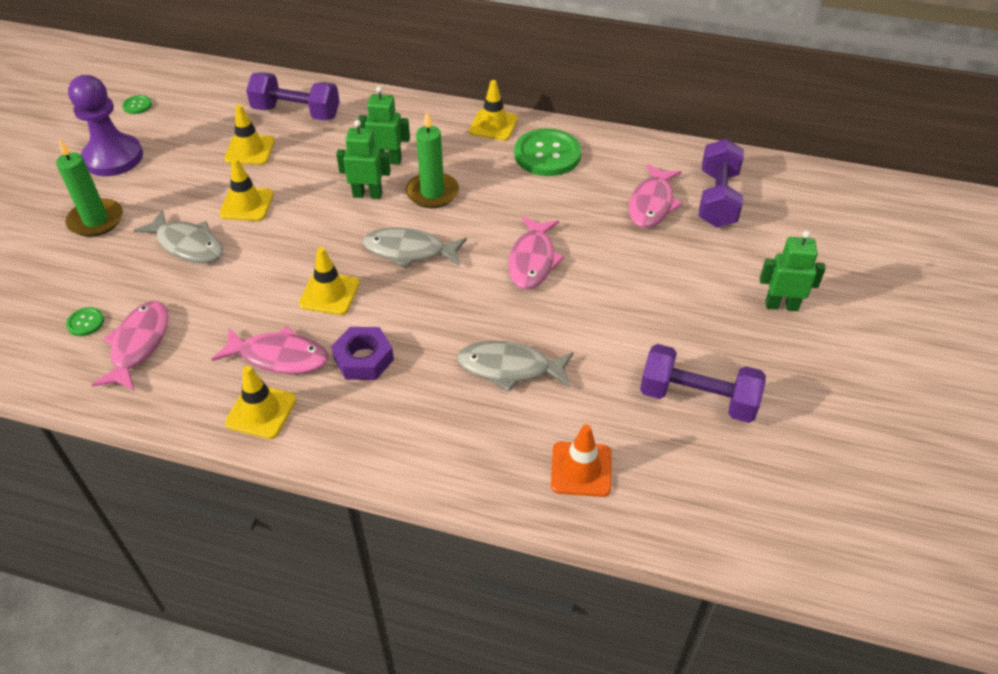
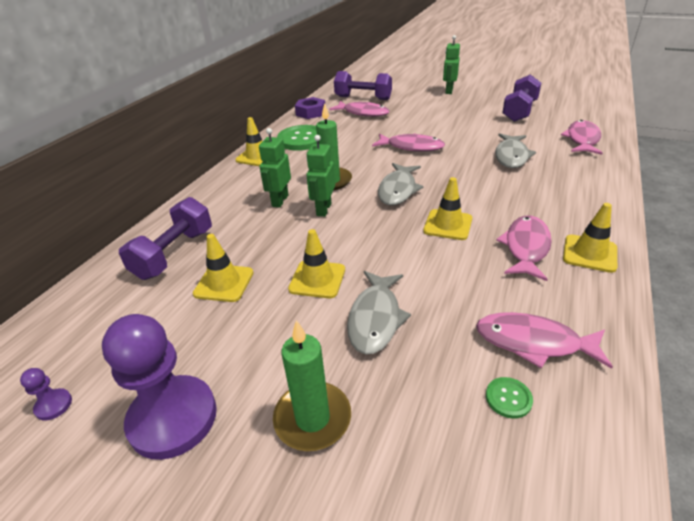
camera: 80 degrees left, 10 degrees down
(137, 105) = (53, 405): green button -> purple pawn
(188, 245) = (375, 319): grey fish -> grey fish turned 150 degrees clockwise
(363, 359) = (517, 207): purple nut -> purple nut (310, 112)
(581, 469) = (582, 139): orange traffic cone -> pink fish

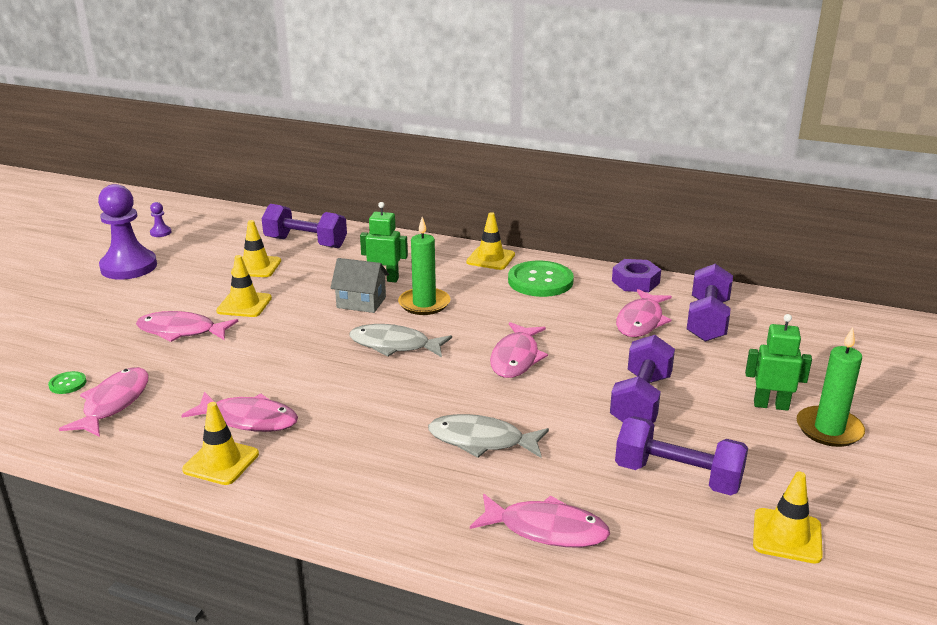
camera: 85 degrees right, 10 degrees down
(312, 418) = (100, 310): green candle -> green candle (829, 429)
(323, 209) = (361, 302): green robot -> grey house
(375, 319) = (181, 331): grey fish -> pink fish
(448, 225) = (309, 374): yellow traffic cone -> yellow traffic cone (787, 536)
(453, 116) = (641, 401): none -> purple dumbbell

